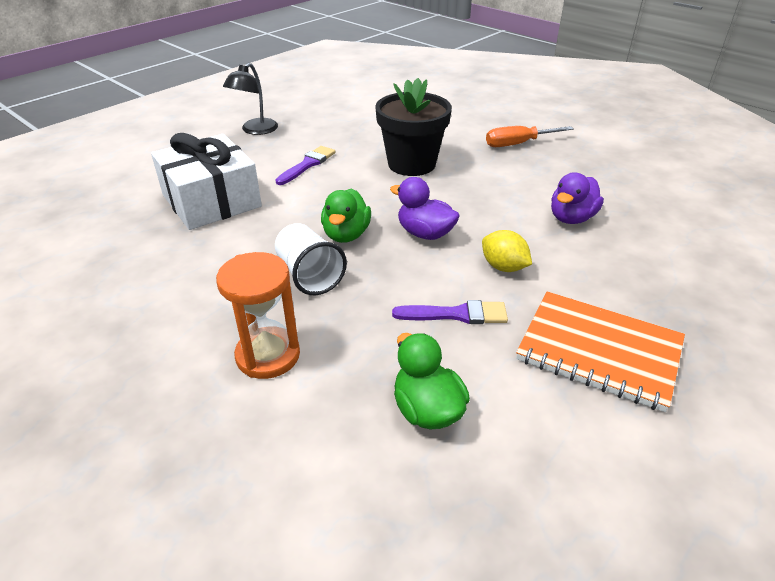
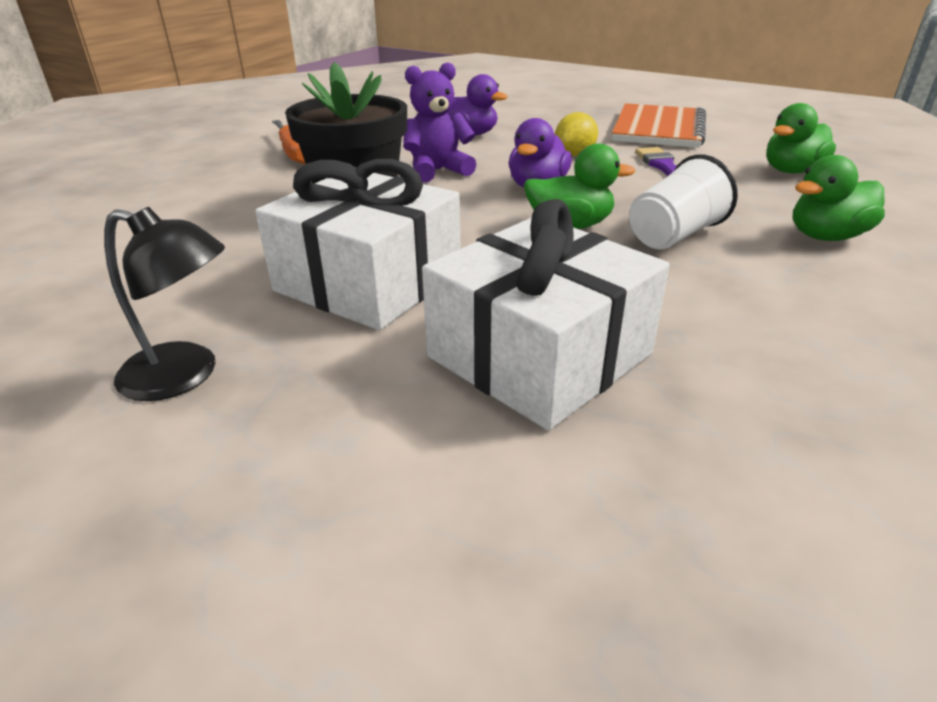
camera: 100 degrees left, 5 degrees down
(268, 355) = (826, 237): orange hourglass -> green duck
(307, 165) = (368, 281): purple brush -> white gift
(470, 195) = (437, 171): none -> purple teddy bear

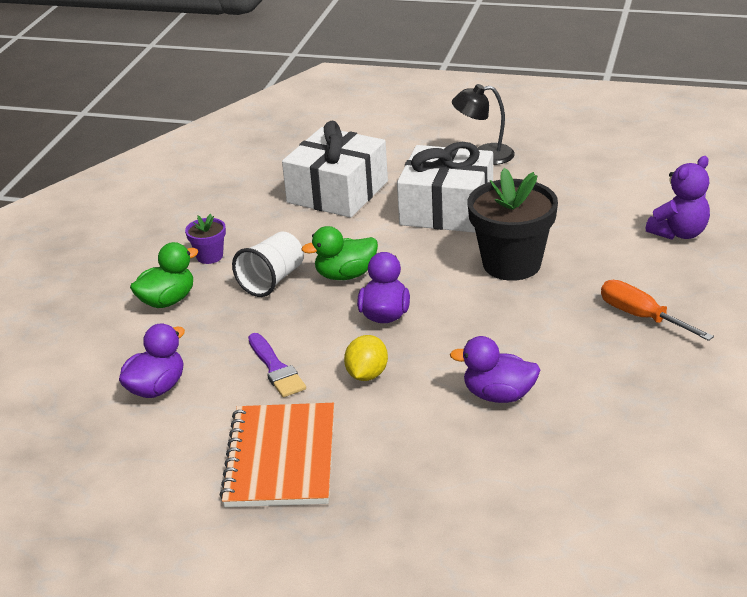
camera: 165 degrees right, 0 degrees up
(437, 171) = (483, 319): purple teddy bear -> purple teddy bear (679, 233)
(786, 282) = (209, 256): none -> purple flower pot
(791, 171) = (156, 388): green duck -> purple duck

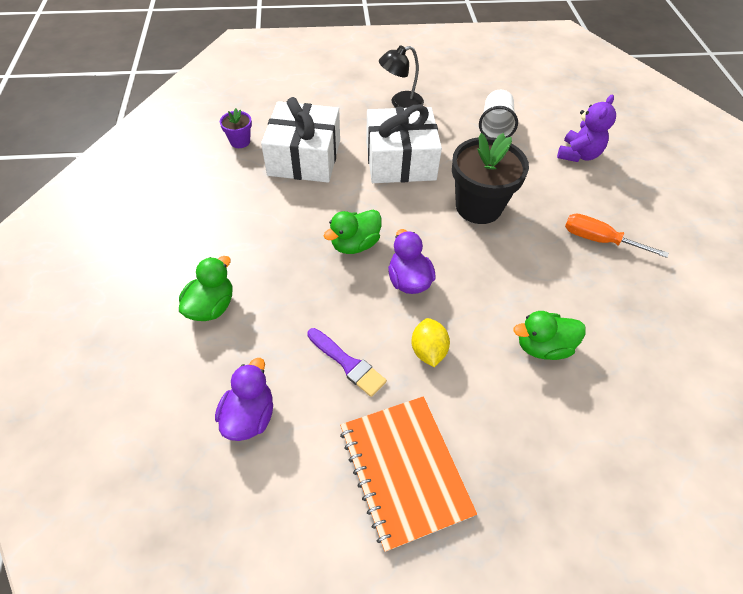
camera: 25 degrees left, 20 degrees up
(209, 256) = (227, 247): purple flower pot -> purple flower pot (240, 141)
(272, 280) = (295, 263): white cup -> white cup (495, 127)
(498, 395) = (542, 346): purple duck -> green duck

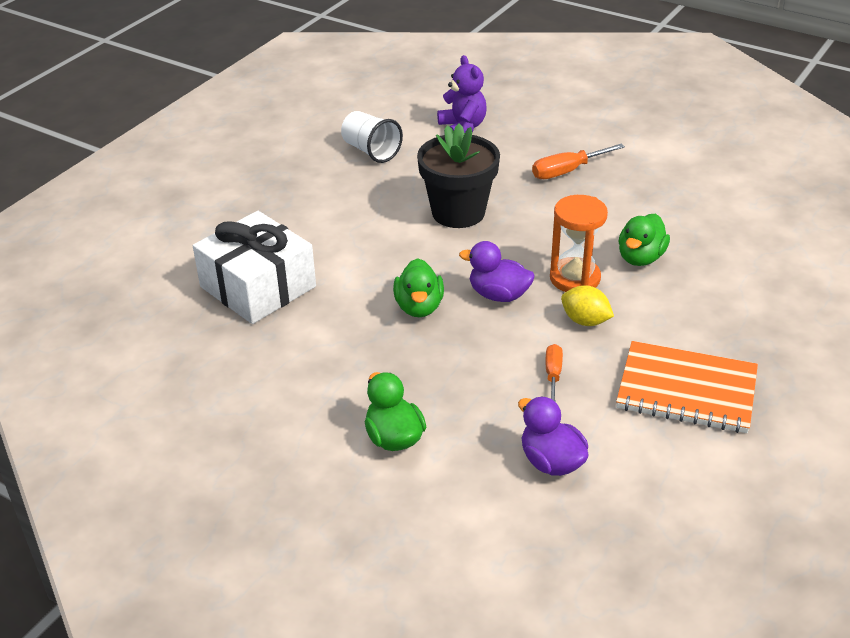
camera: 50 degrees left, 15 degrees down
(240, 141) = (171, 322): purple flower pot -> none
(348, 364) = (553, 375): purple brush -> orange screwdriver
(400, 103) = (261, 188): black lamp -> none
(400, 160) = (343, 227): white gift -> none
(473, 316) = (574, 278): none -> orange hourglass

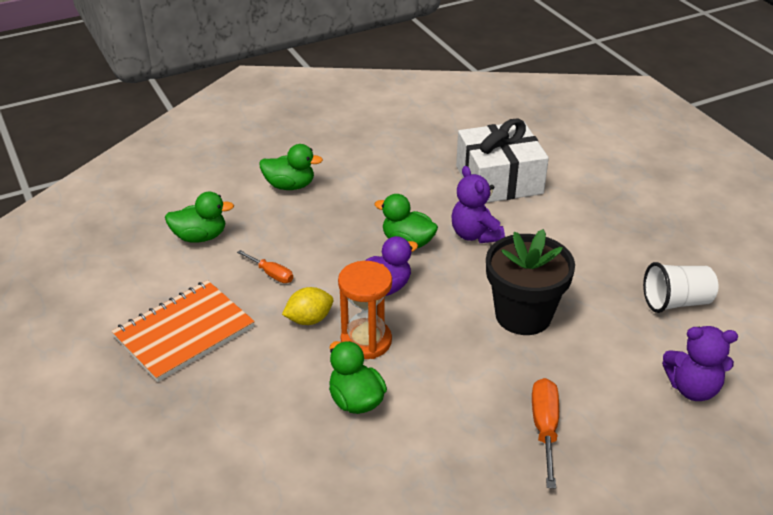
camera: 120 degrees right, 0 degrees up
(369, 271) = (475, 235): none -> purple teddy bear
(551, 462) = (200, 237): purple duck -> green duck

